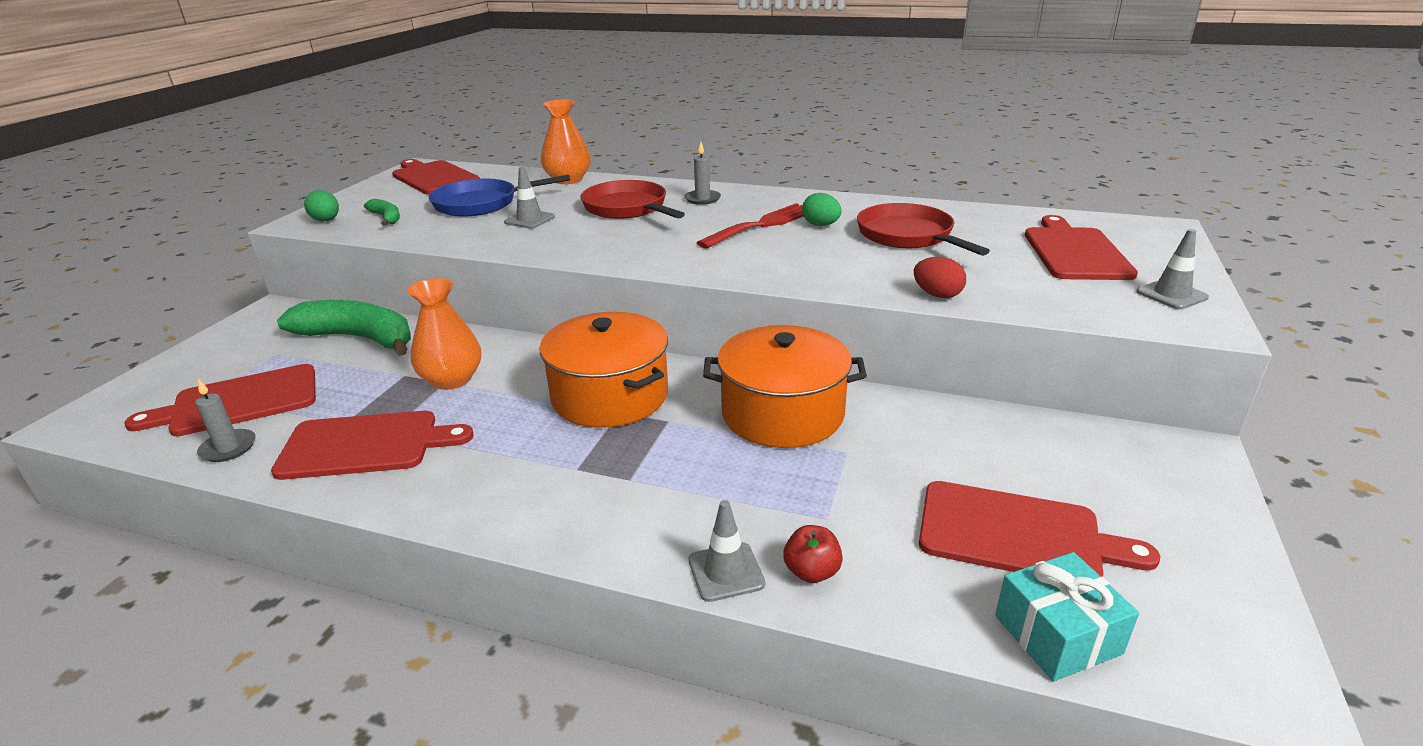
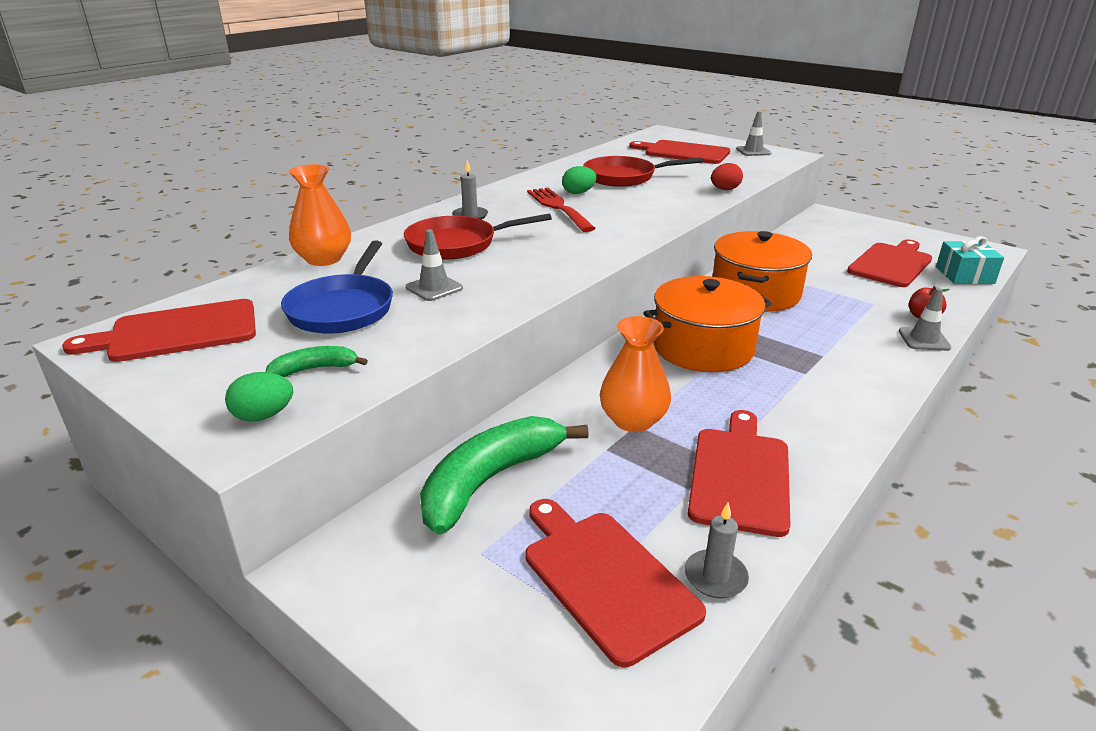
camera: 70 degrees left, 0 degrees up
(238, 402) = (605, 578): red cutting board -> red cutting board turned 150 degrees clockwise

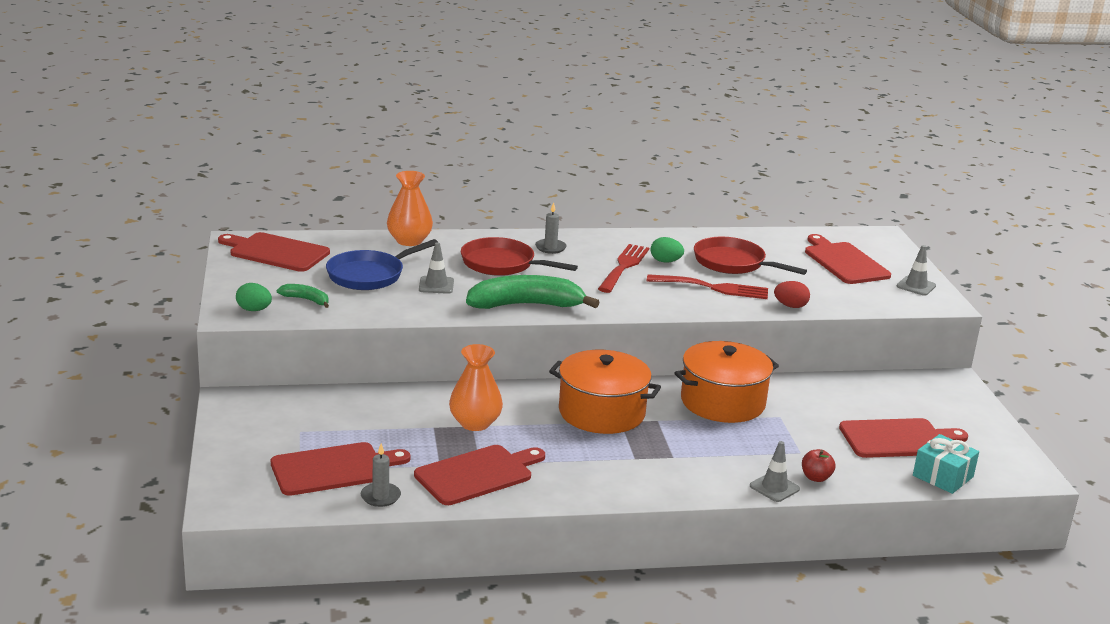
camera: 40 degrees right, 5 degrees down
(490, 480) = (352, 408): green banana -> green banana (526, 305)
(605, 578) = (333, 469): red cutting board -> red cutting board turned 60 degrees clockwise
(652, 197) = (713, 288): none -> red fork

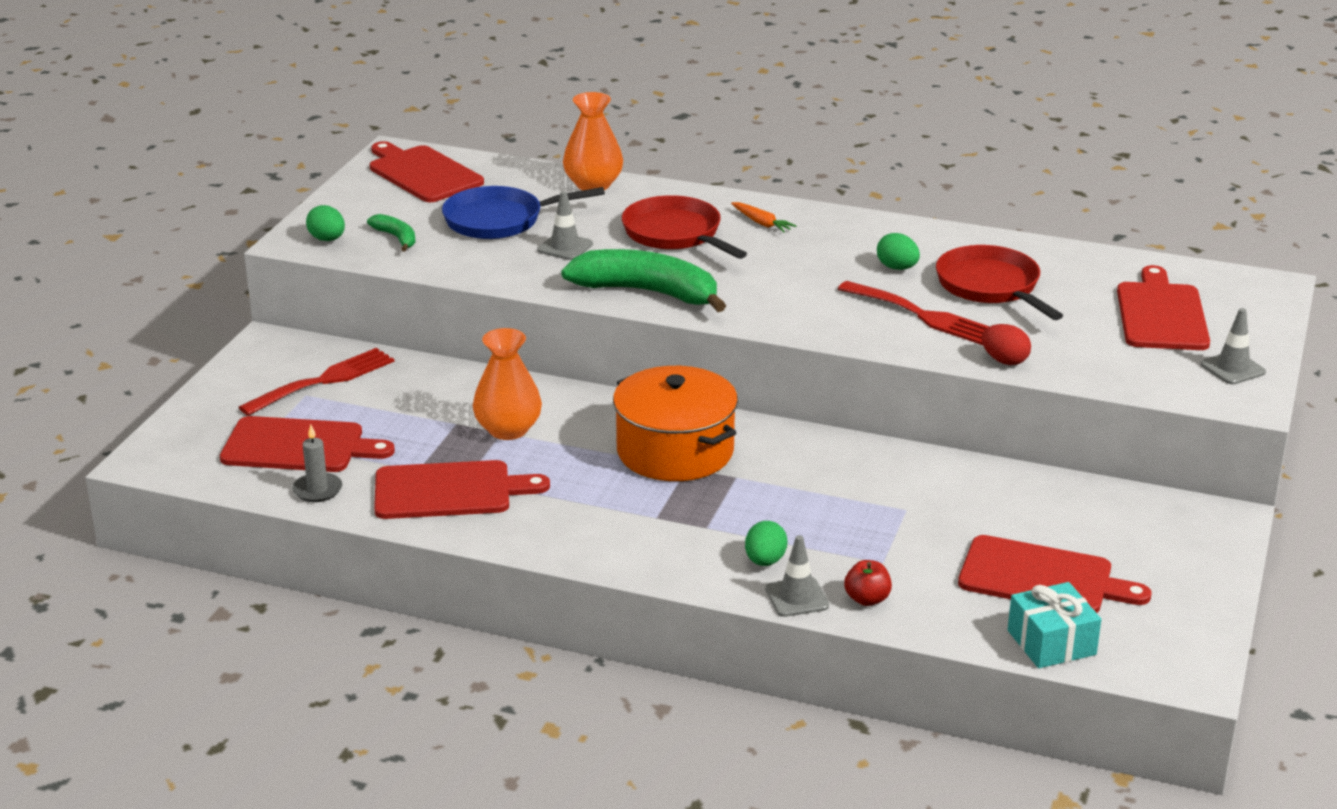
camera: 30 degrees right, 5 degrees up
(550, 248) = (761, 223): grey candle -> orange carrot
(624, 266) = (831, 265): red fork -> red fork (324, 381)
(722, 402) = (847, 473): orange pot -> none
(731, 469) = (765, 561): none -> green egg

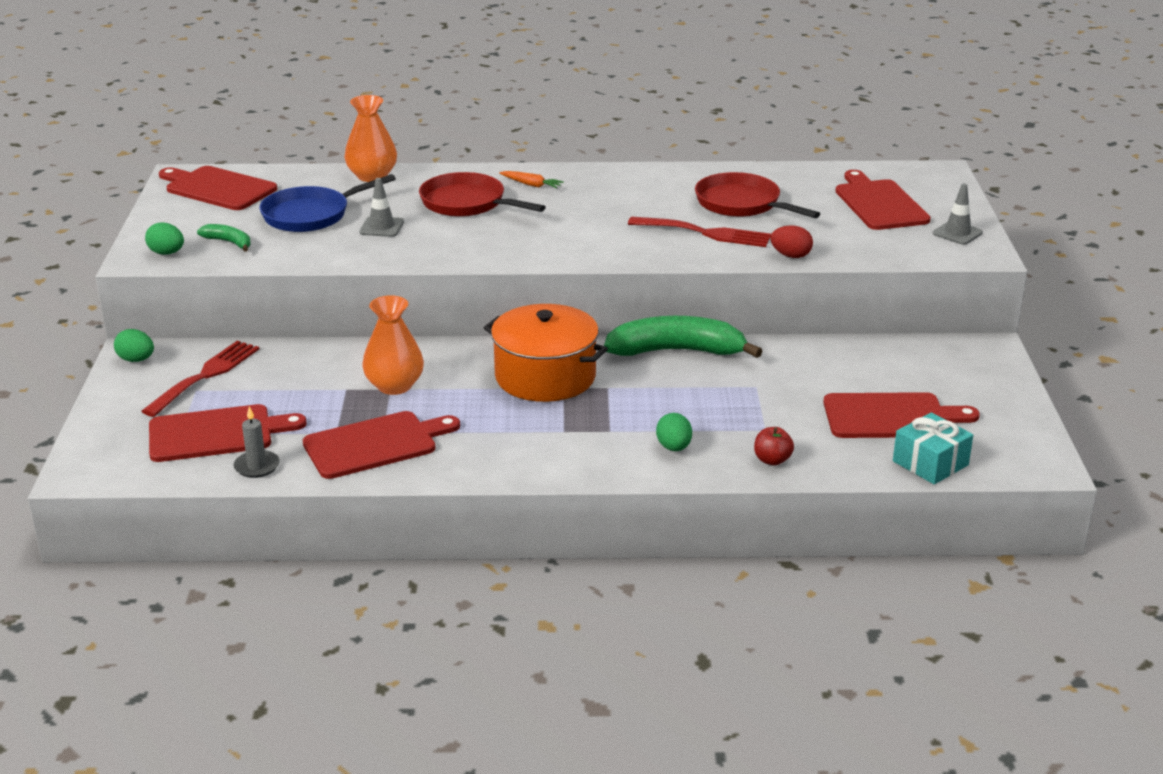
camera: 20 degrees left, 0 degrees up
(648, 292) = (475, 251): green banana -> green banana (677, 351)
(797, 597) = (717, 470): grey traffic cone -> none
(897, 268) = (661, 201): green egg -> green egg (136, 360)

